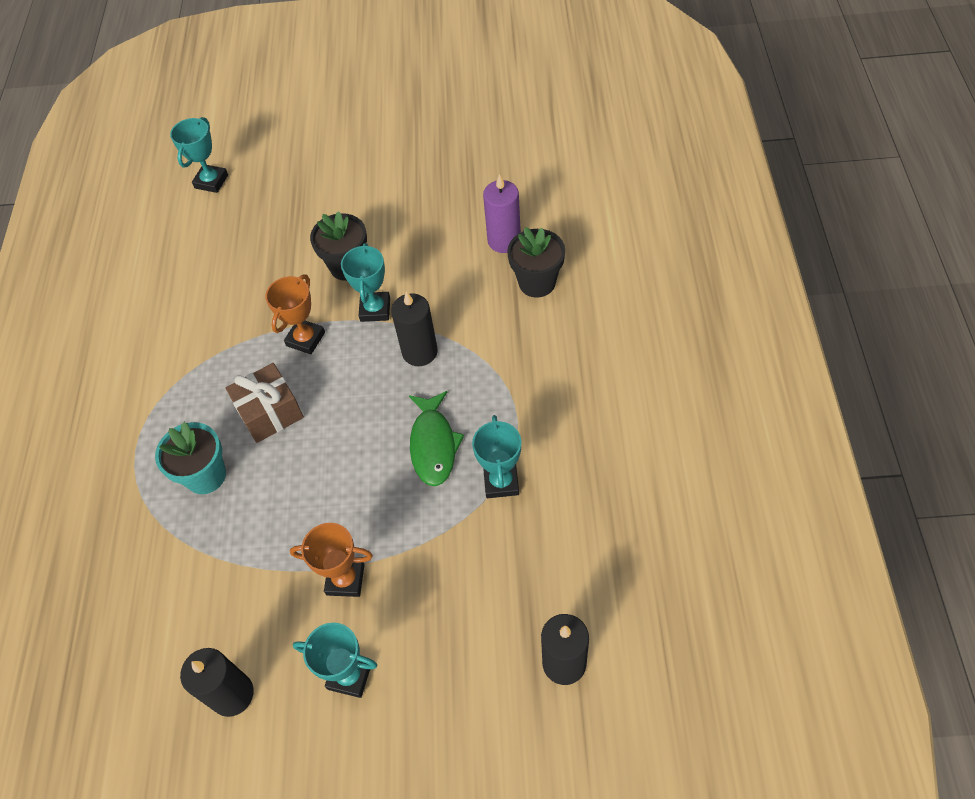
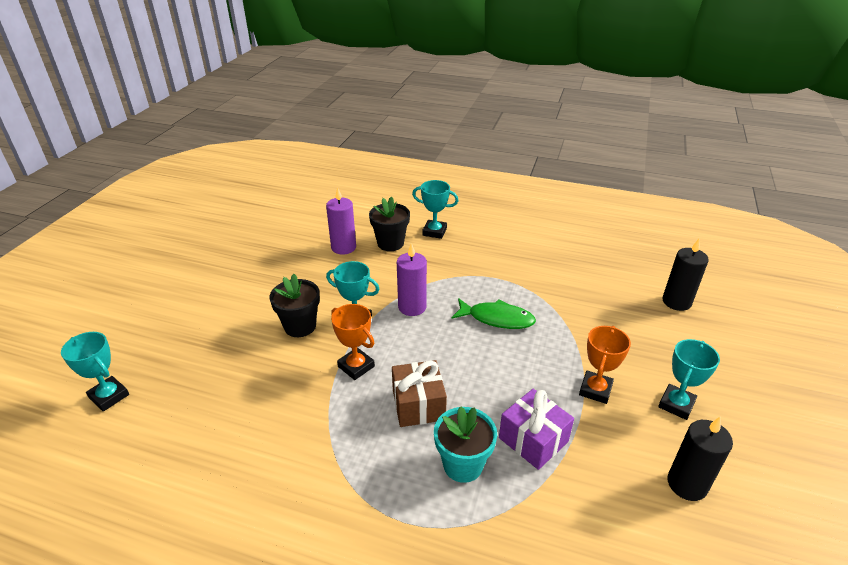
camera: 75 degrees left, 20 degrees down
(253, 530) = (533, 440): none -> purple gift
(420, 352) = (412, 307): black candle -> purple candle
(501, 482) = (540, 295): turquoise trophy -> turquoise trophy (434, 232)

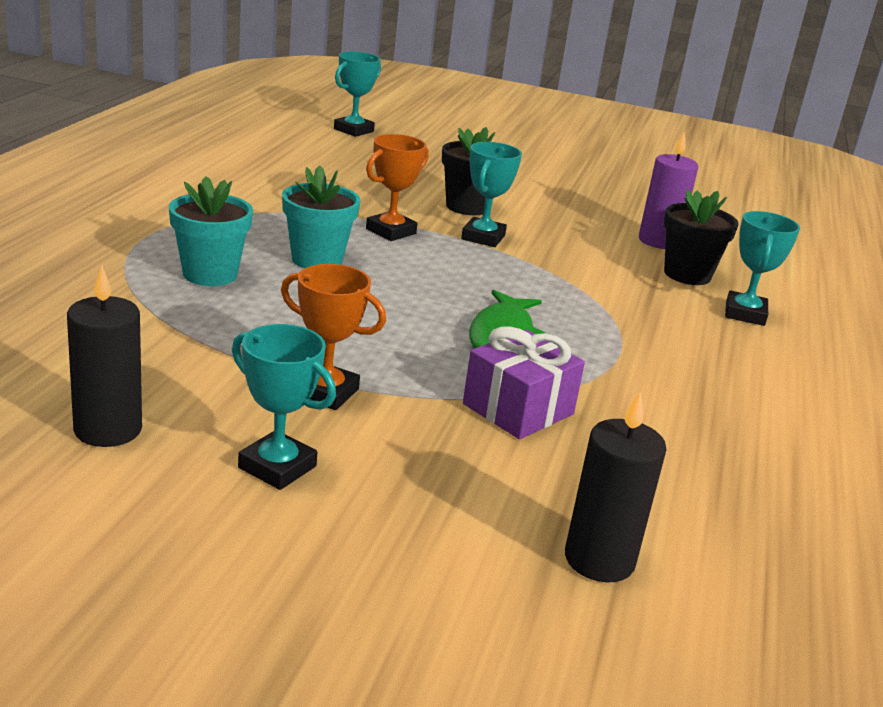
camera: 85 degrees right, 10 degrees down
(412, 307) = (520, 275): purple candle -> none
(418, 405) = (317, 260): brown gift -> turquoise flower pot
(533, 440) = (235, 324): purple gift -> purple gift (518, 409)

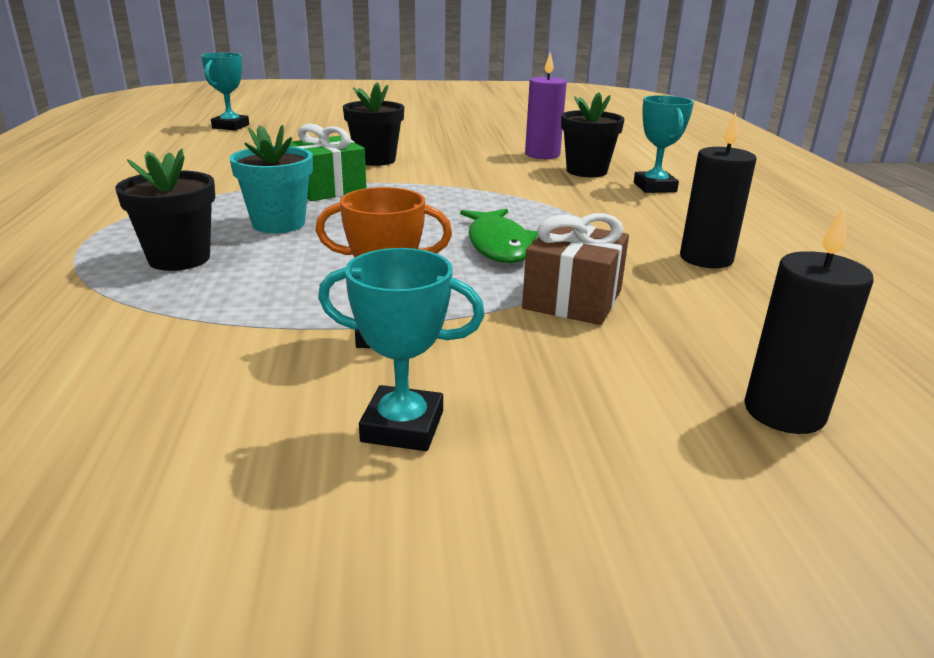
camera: 20 degrees left, 0 degrees up
(108, 429) = (169, 449): black candle -> black candle (706, 259)
(210, 274) = (179, 259): turquoise flower pot -> black flower pot
(391, 231) = (327, 189): orange trophy -> green gift
(483, 237) = (409, 178): turquoise trophy -> none
(518, 409) = (572, 299): purple gift -> brown gift

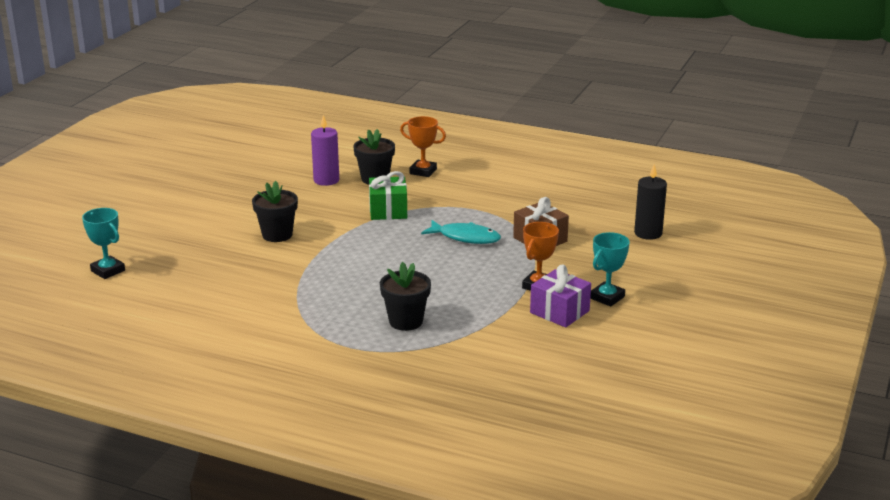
camera: 60 degrees left, 0 degrees up
(278, 224) = (376, 287): turquoise flower pot -> none
(290, 380) = (559, 312): none -> purple gift
(327, 189) = (325, 262): green gift -> green gift (388, 210)
(498, 245) = (465, 237): green fish -> turquoise fish
(654, 187) = (423, 171): turquoise trophy -> orange trophy
(706, 259) = (526, 197): black candle -> none

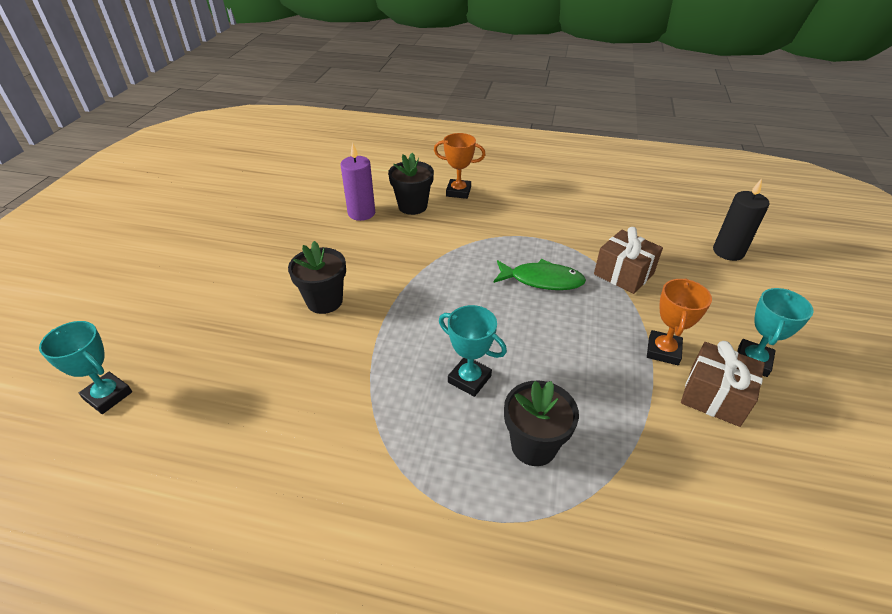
camera: 10 degrees left, 15 degrees up
(375, 286) = (469, 379): none -> turquoise trophy
(388, 210) = (441, 249): green gift -> none
(465, 237) = (542, 280): turquoise fish -> green fish
(559, 312) = (714, 396): purple gift -> brown gift

